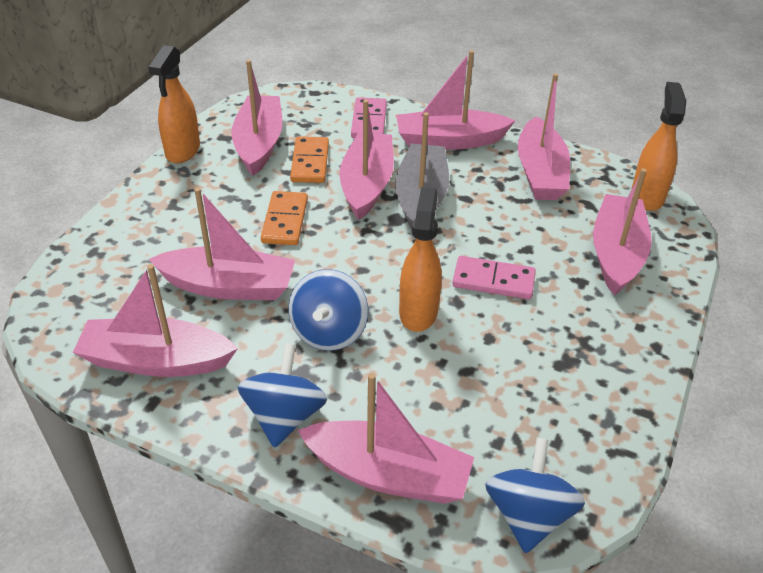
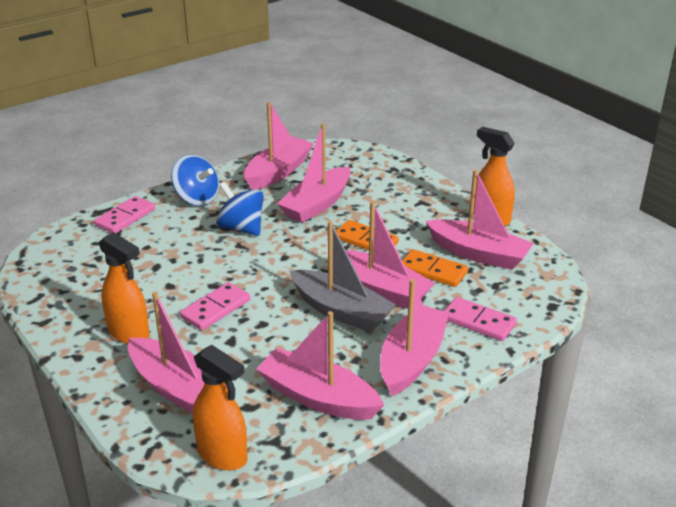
camera: 120 degrees right, 10 degrees down
(388, 474) = (125, 217): pink boat -> pink domino
(418, 312) = (222, 265): orange spray bottle -> orange spray bottle (129, 333)
(528, 515) = (49, 249): blue spinning top -> none

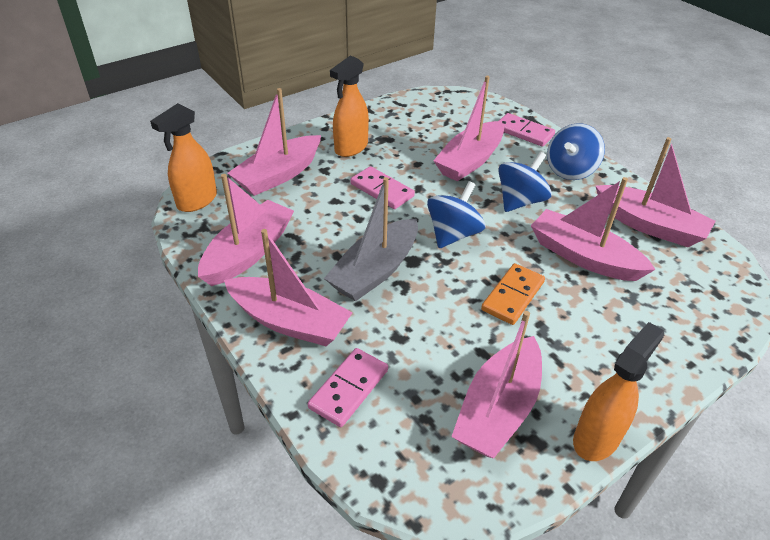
camera: 90 degrees right, 10 degrees up
(288, 266) = (453, 234): none -> blue spinning top
(380, 289) = (413, 304): pink boat -> pink boat (470, 161)
(433, 271) = (454, 355): orange domino -> none

